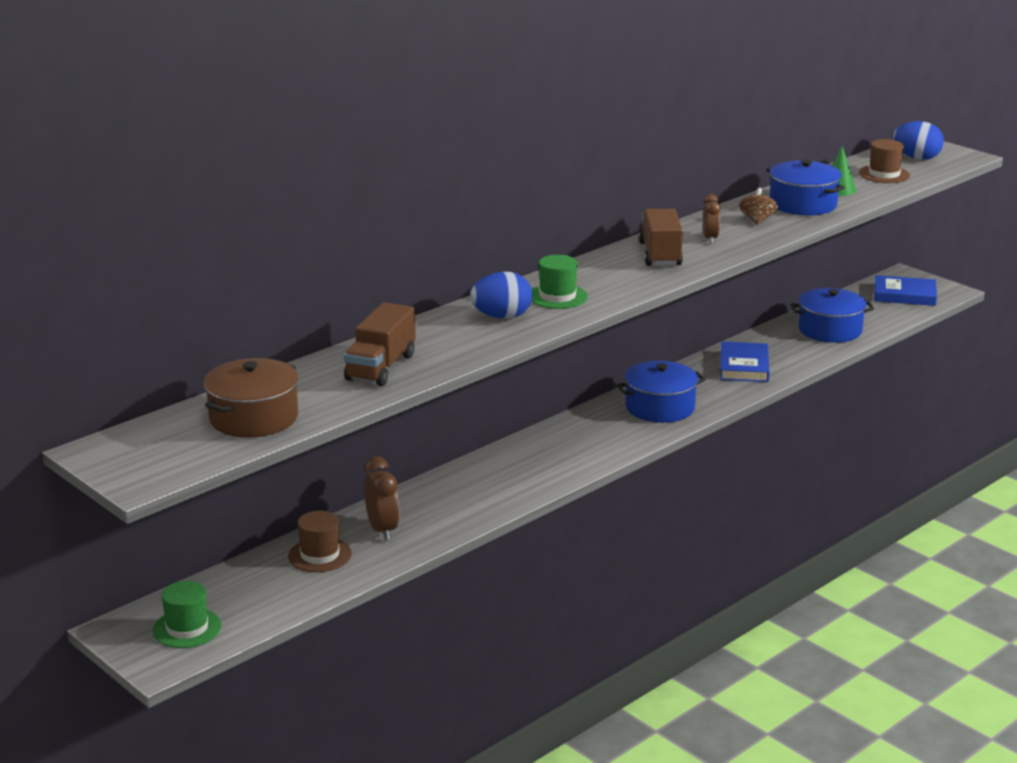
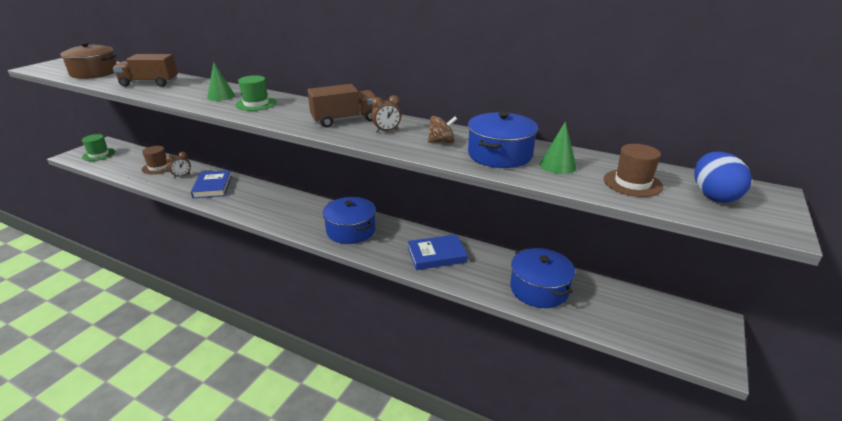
camera: 70 degrees right, 5 degrees up
(382, 530) = (182, 176): brown clock -> brown clock, size x0.66
(502, 317) = (221, 96): blue egg -> green cone
(904, 295) = (664, 327): blue book -> blue book (212, 187)

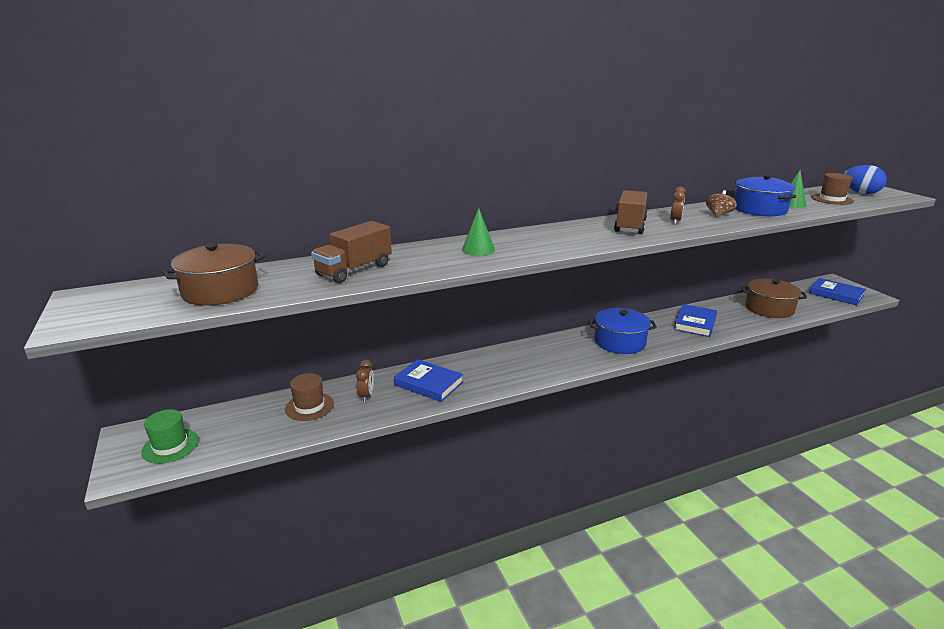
camera: 50 degrees left, 5 degrees down
(256, 104) = (531, 242): green hat -> none
(539, 289) = (769, 308): blue pot -> brown pot
(666, 330) = (836, 294): none -> blue book

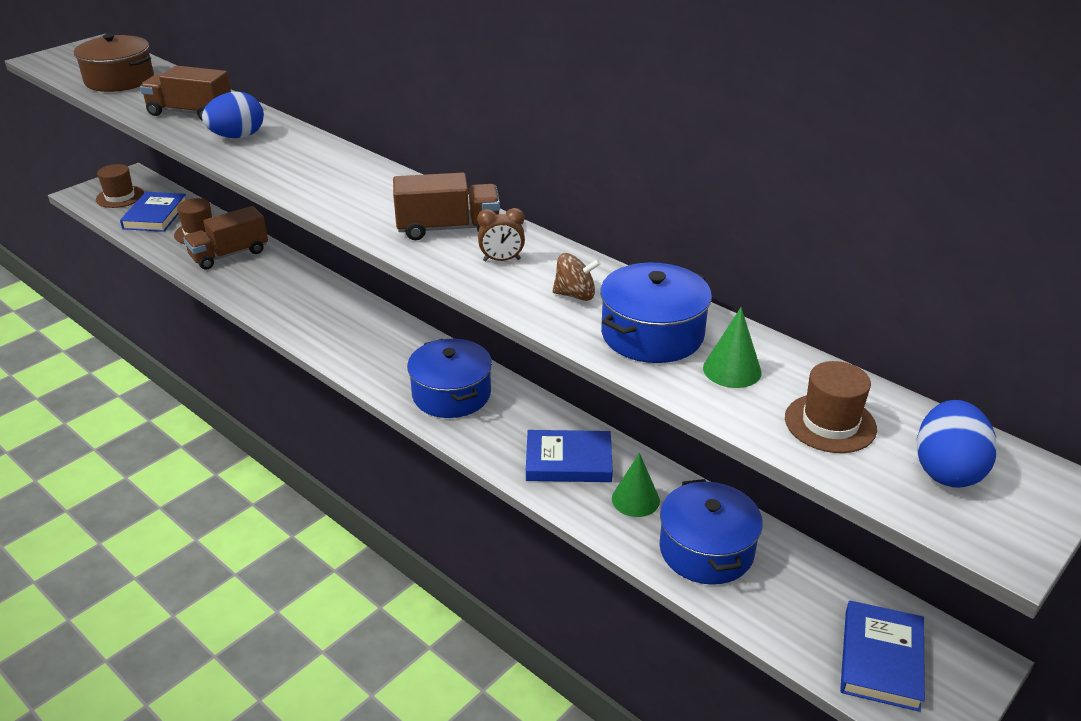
camera: 65 degrees right, 10 degrees up
(170, 446) = (120, 197): green hat -> brown hat
(366, 396) = (229, 254): brown clock -> brown truck
(428, 384) = (269, 281): blue book -> blue book (155, 216)
(429, 259) = (237, 136): none -> blue egg
(478, 249) = (284, 153): green cone -> green cone (635, 499)
(769, 308) = (706, 550): brown pot -> blue pot

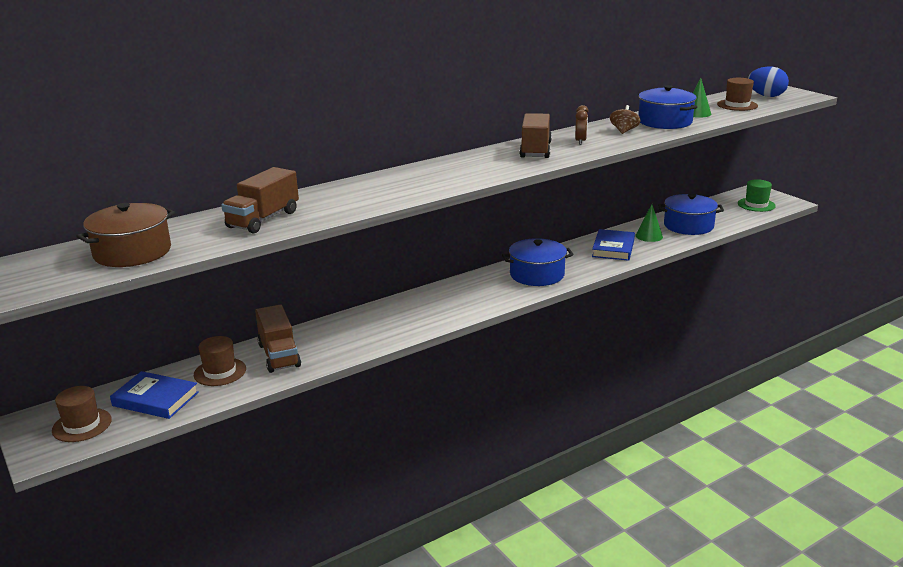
camera: 75 degrees left, 10 degrees down
(237, 136) = (337, 202): blue egg -> none
(881, 659) = (756, 205): blue book -> green hat

